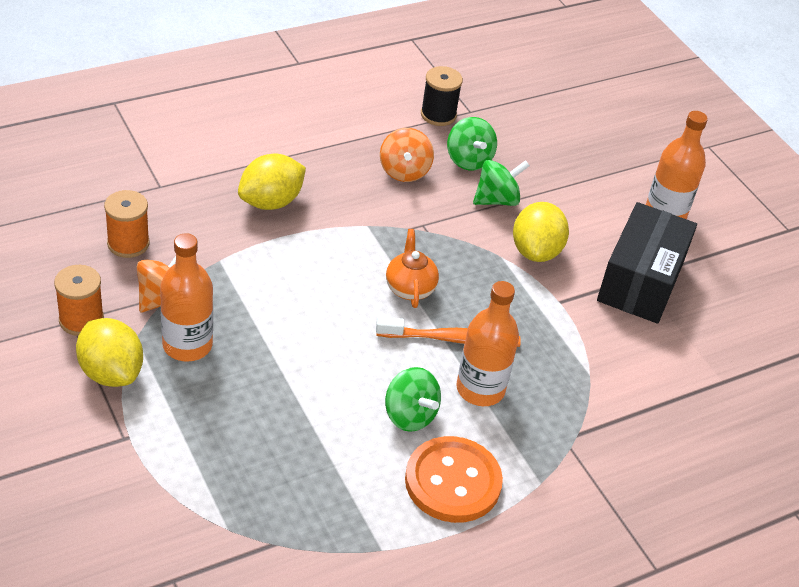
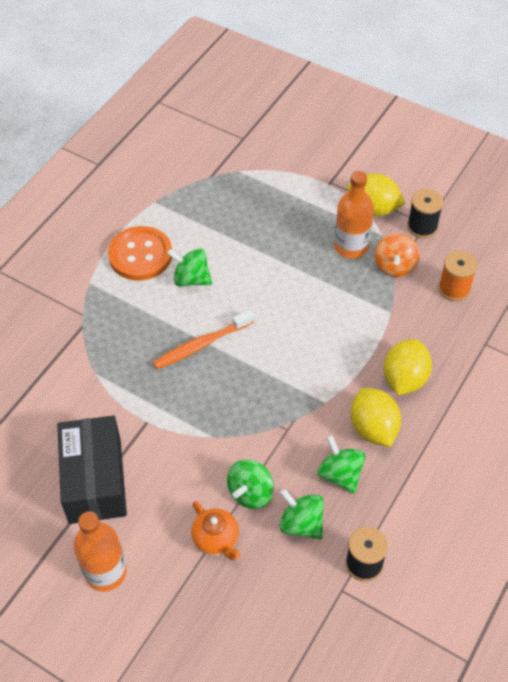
camera: 155 degrees right, 10 degrees up
(81, 320) = (422, 227): orange spool -> black spool
(404, 171) = (340, 474): orange spinning top -> green spinning top
(410, 288) = (255, 367): orange teapot -> orange teapot (216, 540)
(480, 389) = (160, 320): orange bottle -> none
(536, 251) = (189, 458): yellow lemon -> yellow lemon (373, 428)

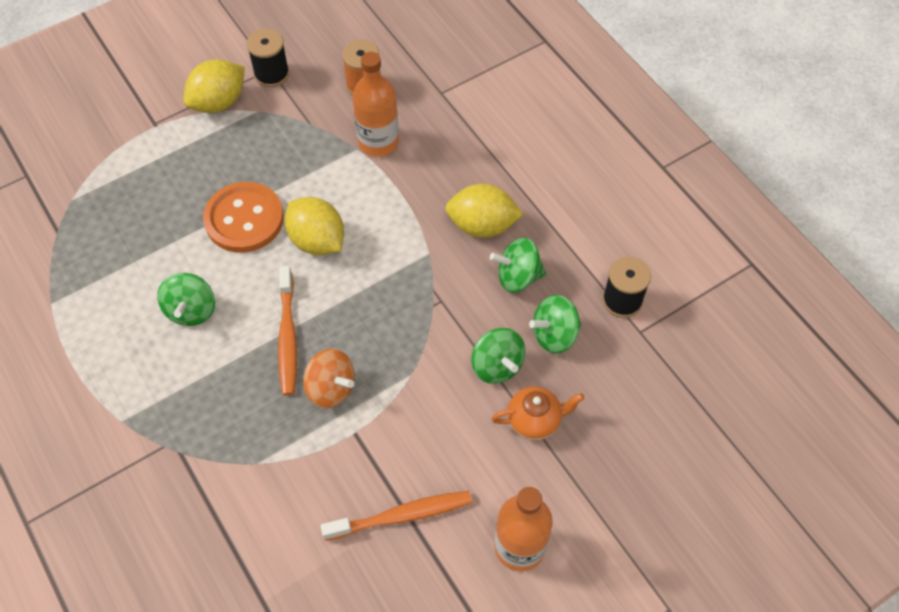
camera: 65 degrees left, 5 degrees up
(95, 480) = (401, 516): black box -> orange toothbrush
(140, 255) = (120, 349): orange button -> orange button (244, 219)
(191, 279) = (191, 310): green spinning top -> green spinning top turned 45 degrees counterclockwise
(351, 247) = (253, 144): orange bottle -> orange bottle (378, 142)
(395, 266) = (304, 119): orange spinning top -> orange spinning top (331, 388)
(404, 379) = (441, 174): yellow lemon -> yellow lemon (317, 241)

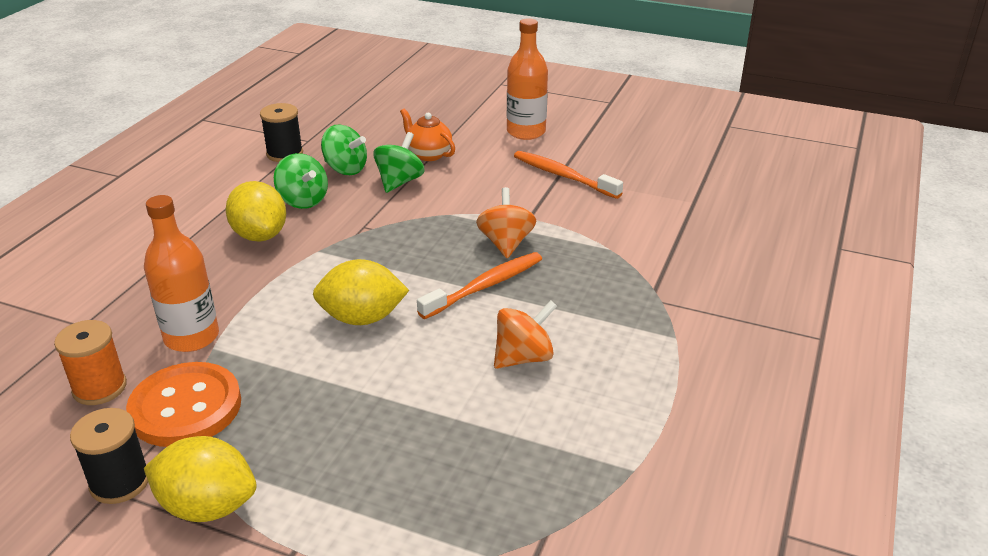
camera: 125 degrees left, 25 degrees down
(191, 310) = (523, 357): green spinning top -> orange spinning top
(244, 219) = (380, 381): orange button -> orange button (186, 407)
(317, 241) = (362, 318): yellow lemon -> yellow lemon turned 75 degrees clockwise

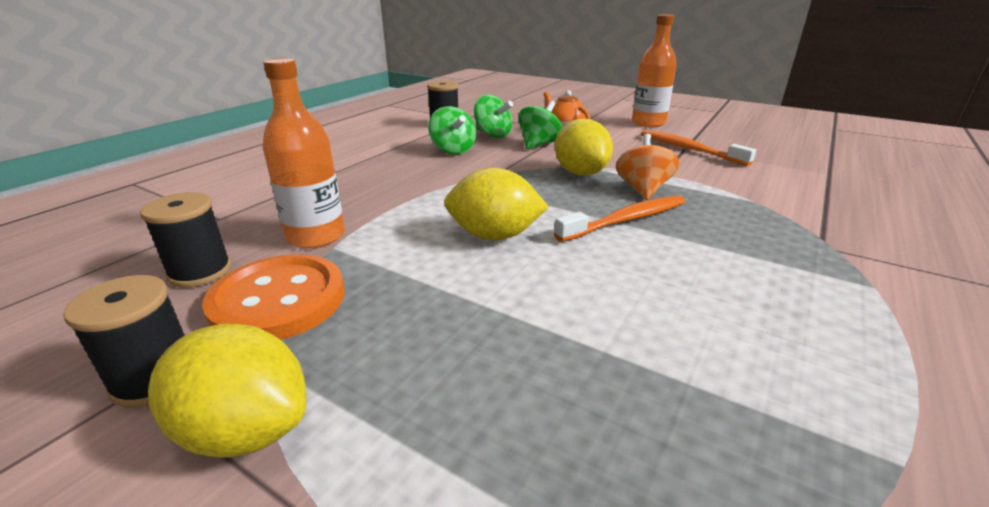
camera: 10 degrees right, 5 degrees down
(99, 388) = (200, 272): orange spool -> black spool
(260, 235) = (409, 168): yellow lemon -> yellow lemon (580, 173)
(523, 357) = (683, 289): orange spinning top -> none

